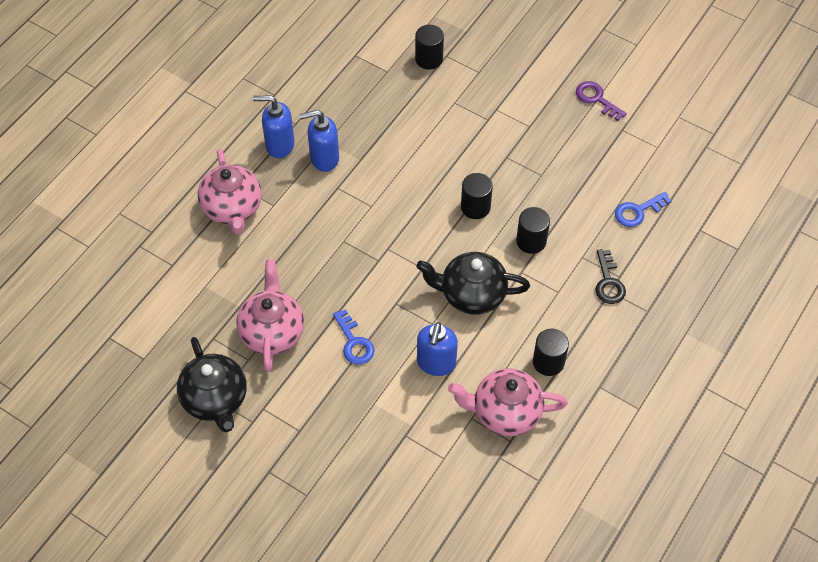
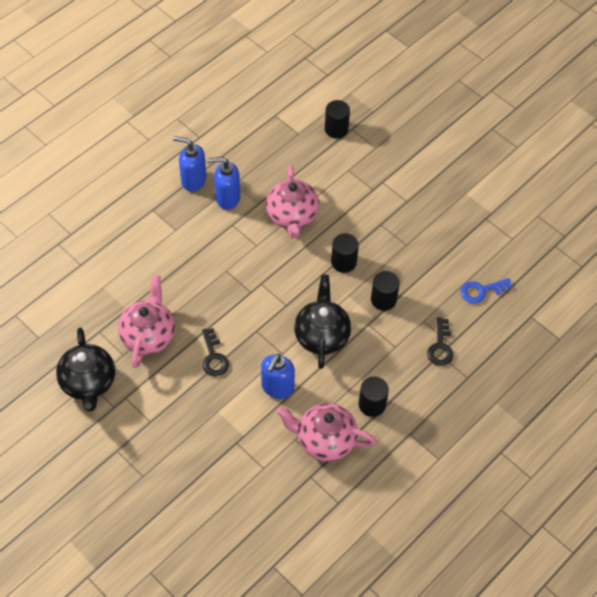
camera: 10 degrees right, 0 degrees up
(232, 208) = (141, 226): pink teapot -> pink teapot (292, 216)
(354, 342) = (214, 357): blue key -> black key
(471, 294) = (322, 335): black teapot -> black teapot turned 75 degrees clockwise
(596, 99) = (470, 188): purple key -> none

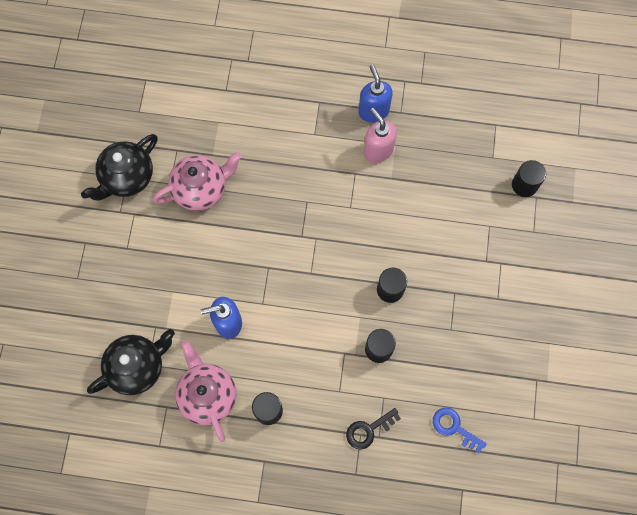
camera: 55 degrees right, 15 degrees up
(214, 357) = (218, 253): black key -> none
(227, 198) = (378, 150): blue soap dispenser -> pink soap dispenser
(292, 216) = (402, 214): pink teapot -> none
(322, 335) = (304, 323): black teapot -> black teapot (137, 366)

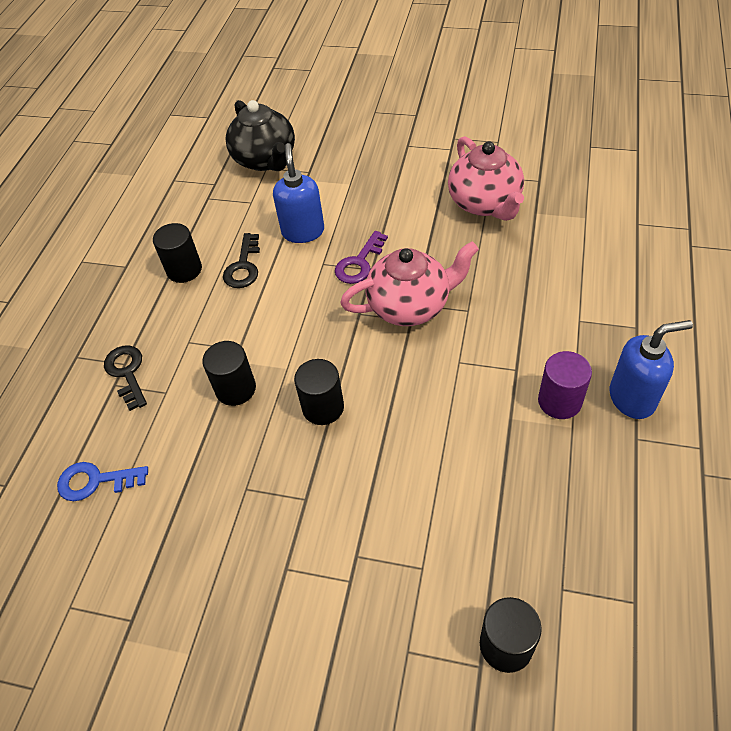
camera: 100 degrees right, 20 degrees down
(127, 177) = (498, 141): black teapot -> none
(207, 395) = (218, 216): pink teapot -> pink teapot (410, 306)
(262, 277) = (359, 263): none -> purple key
(265, 363) = (243, 266): none -> black key
(378, 150) = (559, 401): pink soap dispenser -> purple cylinder
(454, 427) = (95, 481): blue key -> blue key turned 135 degrees counterclockwise

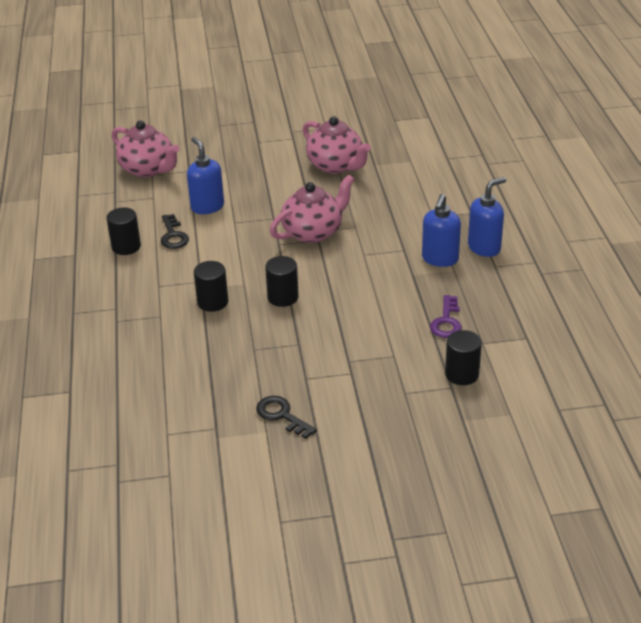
camera: 25 degrees left, 15 degrees down
(95, 481) = (140, 372): blue key -> none
(127, 373) = (122, 312): black key -> black key (281, 415)
(265, 160) = (148, 169): black teapot -> pink teapot
(359, 263) = (262, 216): purple key -> purple key (446, 321)
(559, 401) = (440, 259): purple cylinder -> blue soap dispenser

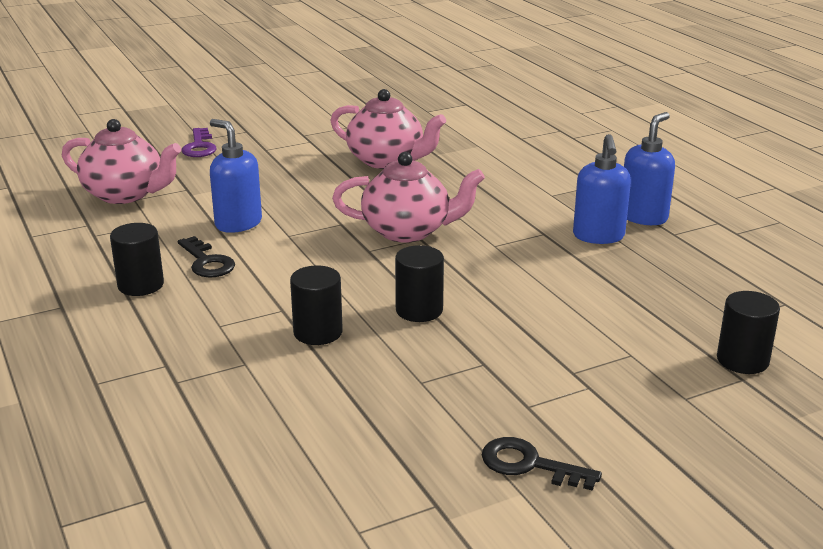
camera: 20 degrees left, 10 degrees down
(313, 232) = (408, 231): pink teapot -> pink teapot turned 60 degrees clockwise
(446, 321) = (667, 302): purple key -> purple key (199, 147)

